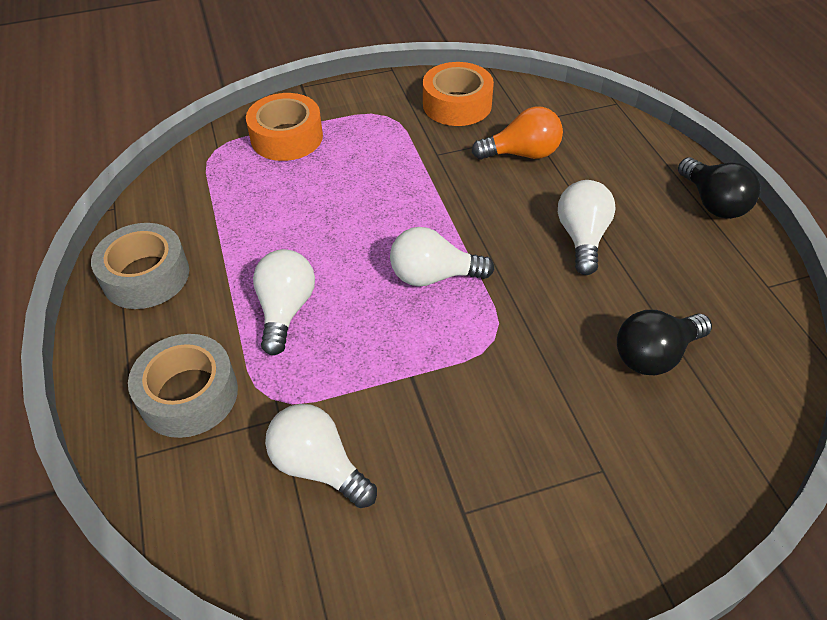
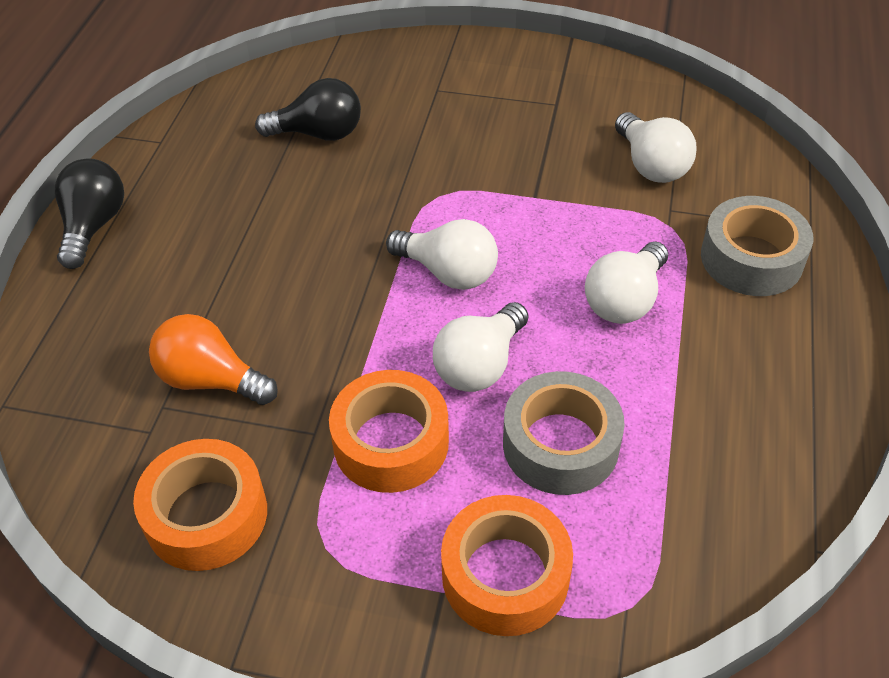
camera: 150 degrees left, 0 degrees up
(146, 276) = (779, 410): grey tape -> grey tape (560, 444)
(389, 165) = (391, 442): none -> orange tape
(582, 238) = (263, 248): white light bulb -> white light bulb (480, 365)

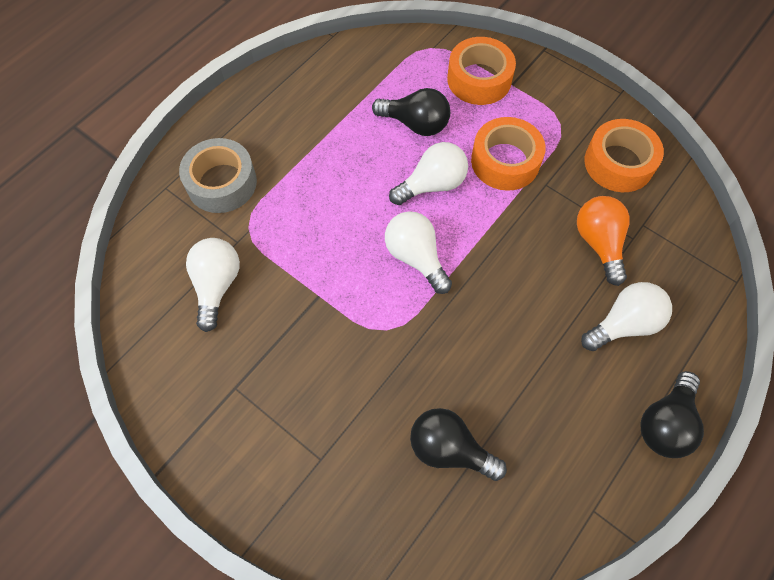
camera: 155 degrees left, 15 degrees up
(211, 380) = (599, 243): orange light bulb -> orange light bulb turned 150 degrees counterclockwise
(560, 444) = (415, 124): grey tape -> black light bulb
(625, 300) = (320, 189): white light bulb -> white light bulb (624, 324)

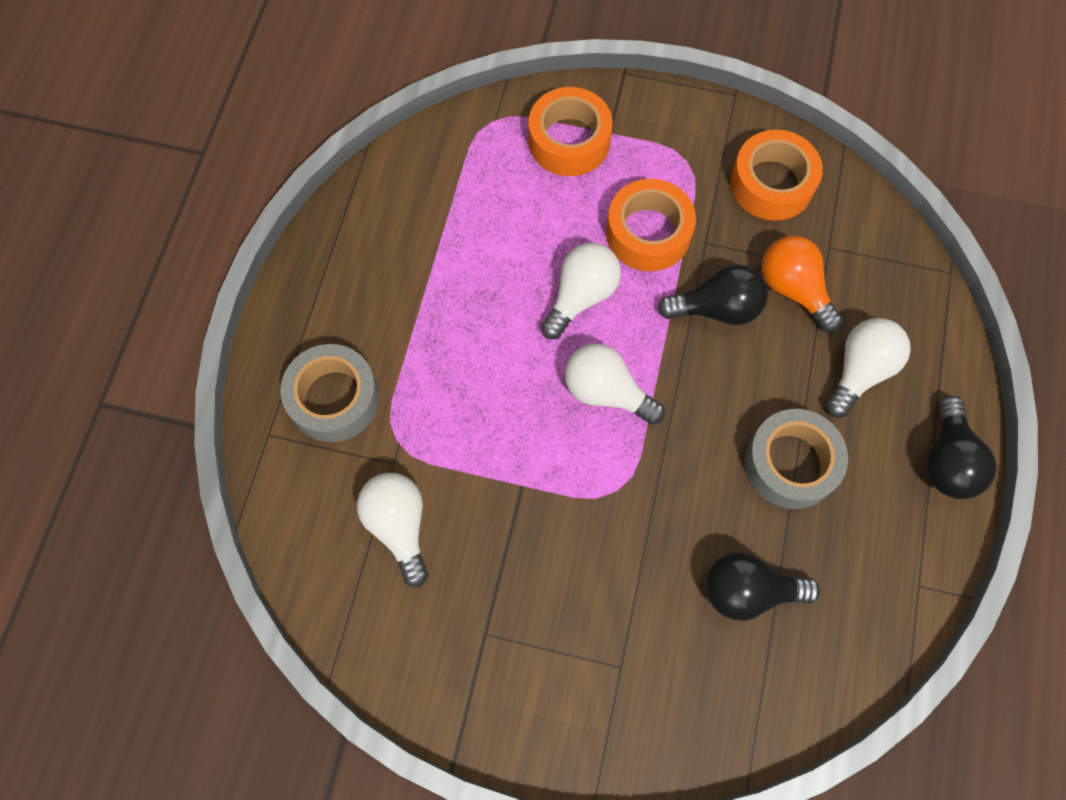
camera: 25 degrees left, 5 degrees up
(415, 124) = (524, 228): black light bulb -> black light bulb (717, 308)
(532, 369) = (790, 463): none -> grey tape

